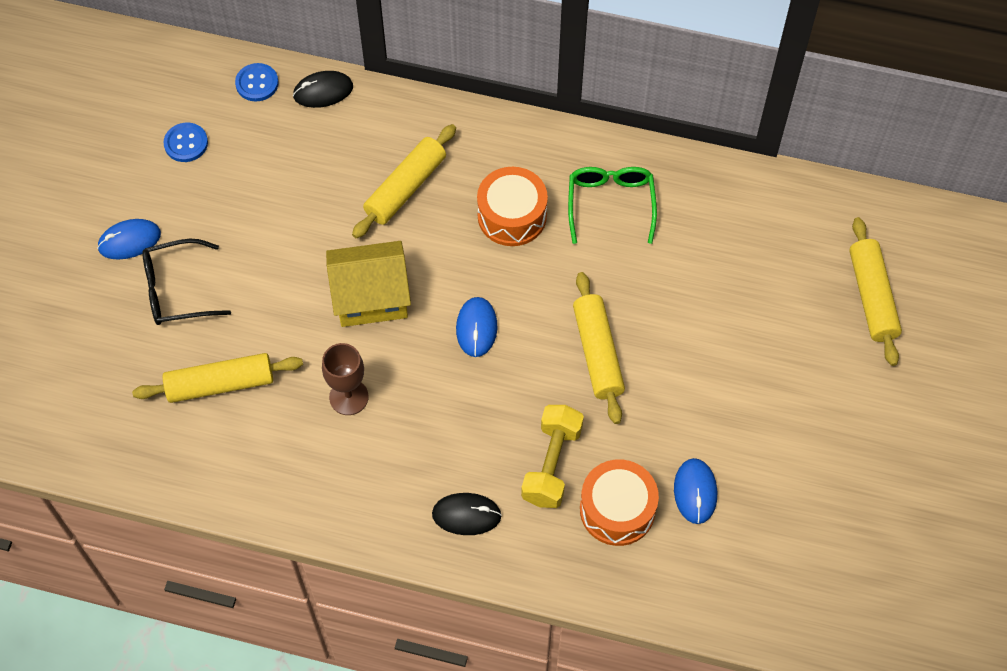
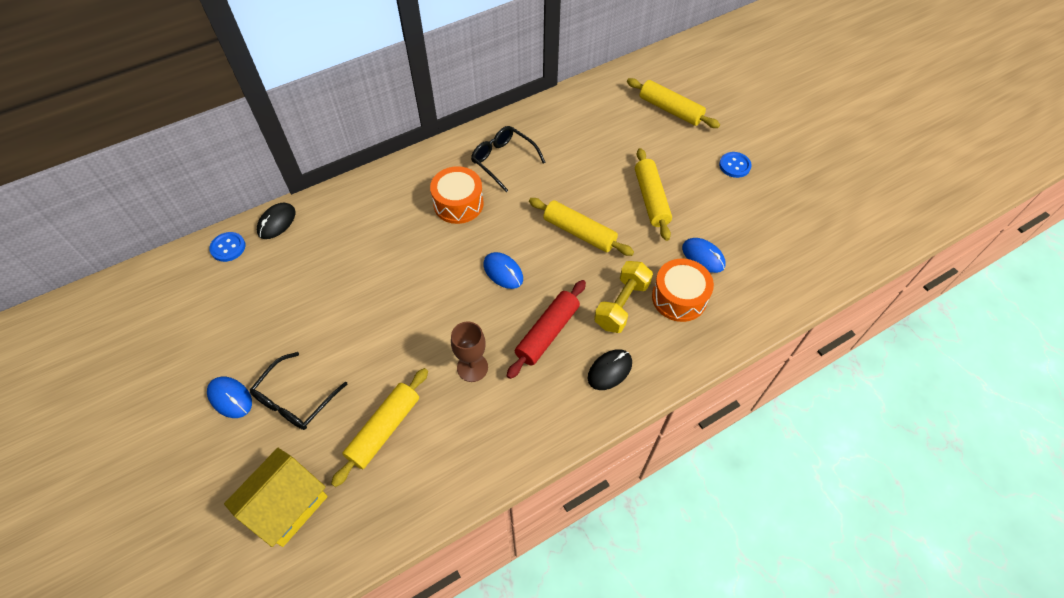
camera: 45 degrees left, 5 degrees down
(129, 241) = (230, 398): blue mouse -> blue mouse turned 75 degrees counterclockwise
(186, 143) = (213, 313): blue button -> blue button (734, 165)
(371, 297) = (425, 304): yellow house -> yellow house (287, 505)
(405, 188) = (382, 234): yellow rolling pin -> yellow rolling pin (651, 199)
(450, 427) = (547, 333): none -> red rolling pin
(551, 464) = (621, 305): yellow dumbbell -> yellow dumbbell turned 60 degrees clockwise
(610, 204) = (503, 160): green glasses -> black glasses

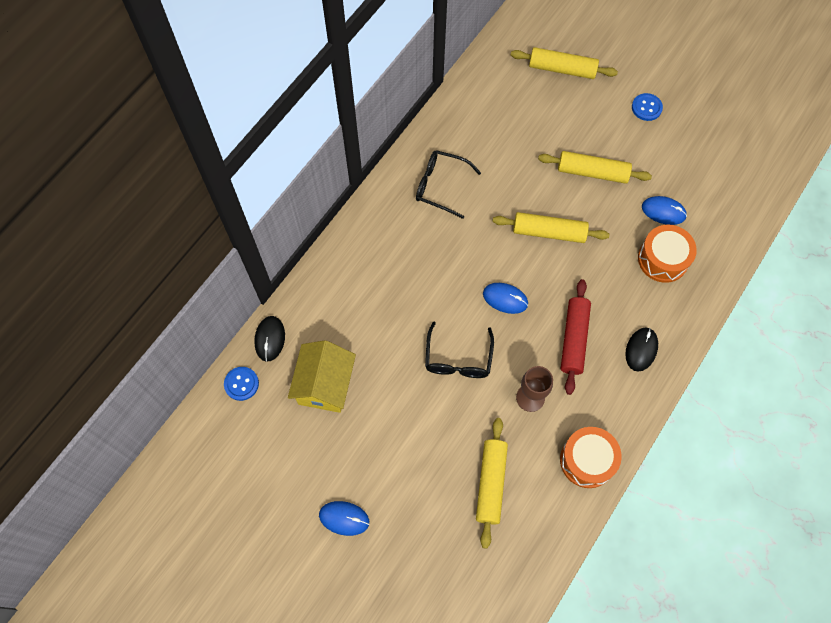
camera: 25 degrees left, 10 degrees up
(287, 505) = (453, 581): yellow house -> yellow house (325, 385)
(295, 400) = (401, 494): black glasses -> black glasses (458, 359)
(458, 203) = (426, 248): orange drum -> orange drum (587, 460)
(621, 305) = (620, 286): yellow dumbbell -> none
(651, 199) = (592, 172): yellow rolling pin -> yellow rolling pin turned 45 degrees counterclockwise

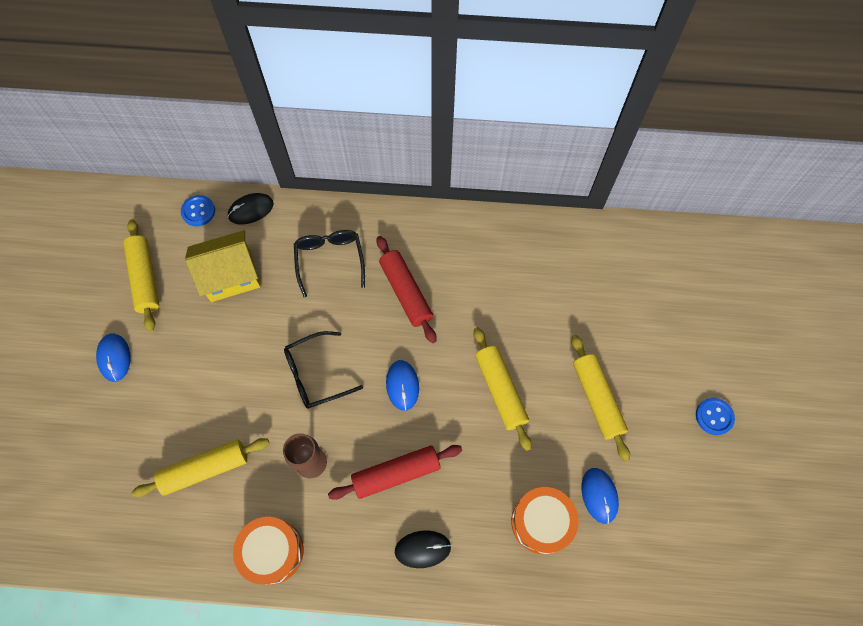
camera: 60 degrees right, 0 degrees up
(427, 255) = (406, 292): none -> red rolling pin
(440, 186) = (486, 266): black glasses -> black glasses (330, 260)
(562, 69) = (698, 309): yellow rolling pin -> yellow rolling pin (145, 278)

